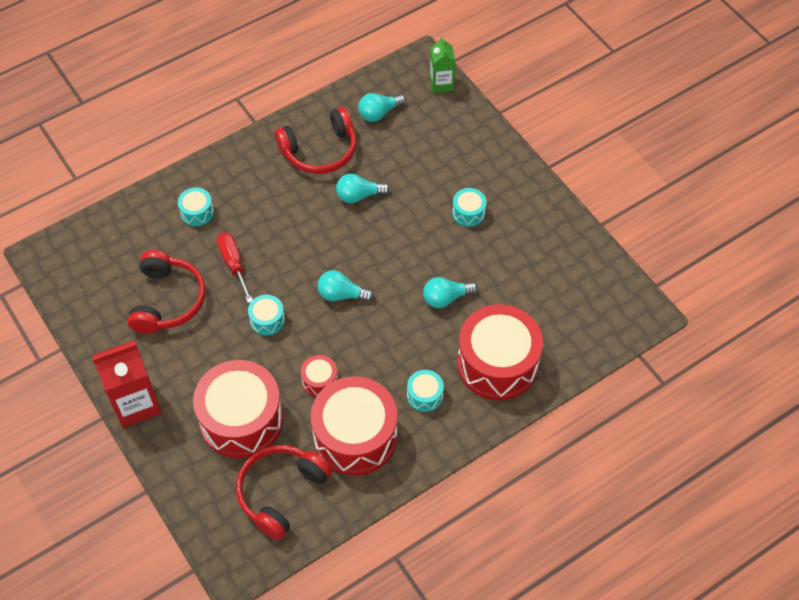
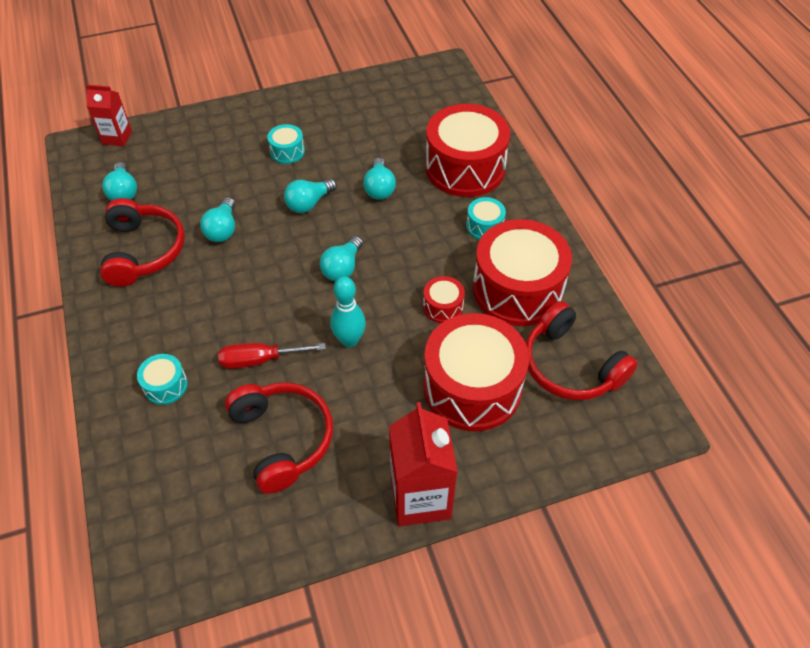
camera: 75 degrees left, 5 degrees down
(167, 300) = (282, 439): red headphones -> red headphones turned 45 degrees clockwise
(267, 320) = (349, 340): turquoise drum -> turquoise bowling pin
(409, 248) = (309, 203): none -> turquoise light bulb
(441, 83) = (117, 137): green carton -> red carton

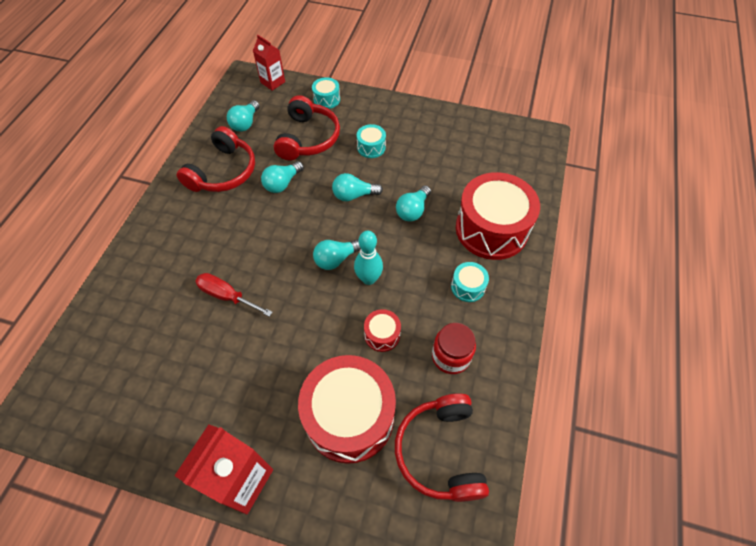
camera: 35 degrees right, 5 degrees up
(165, 386) = (158, 277): turquoise drum -> turquoise drum (326, 99)
(282, 439) = (192, 365): red headphones -> red headphones (308, 138)
(349, 340) = (295, 319): turquoise bowling pin -> turquoise bowling pin (368, 279)
(517, 289) = (451, 356): red drum -> red jar

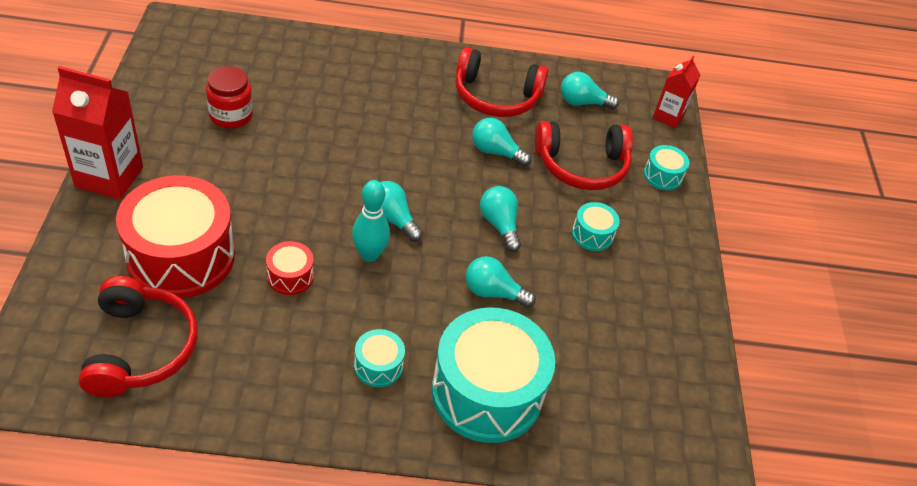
camera: 70 degrees right, 10 degrees down
(227, 296) = (321, 130): red screwdriver -> none
(440, 451) = (140, 348): red headphones -> red headphones turned 105 degrees clockwise
(451, 356) = (268, 351): red jar -> red jar (231, 115)
(491, 229) = (487, 392): red drum -> turquoise drum

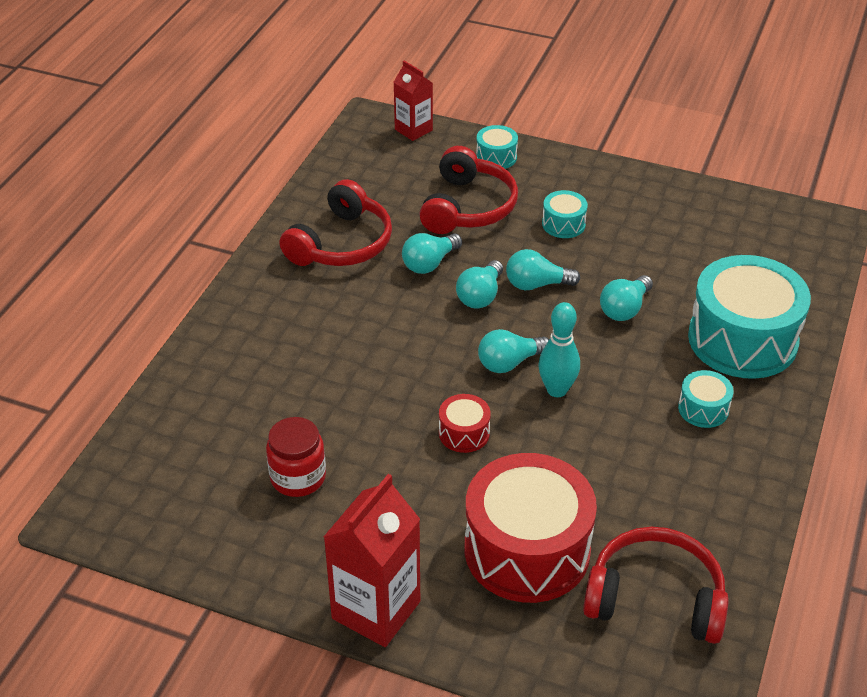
camera: 65 degrees left, 5 degrees down
(290, 276) = (575, 458): red drum -> red drum (464, 433)
(582, 102) = (373, 182): turquoise light bulb -> turquoise light bulb (480, 296)

